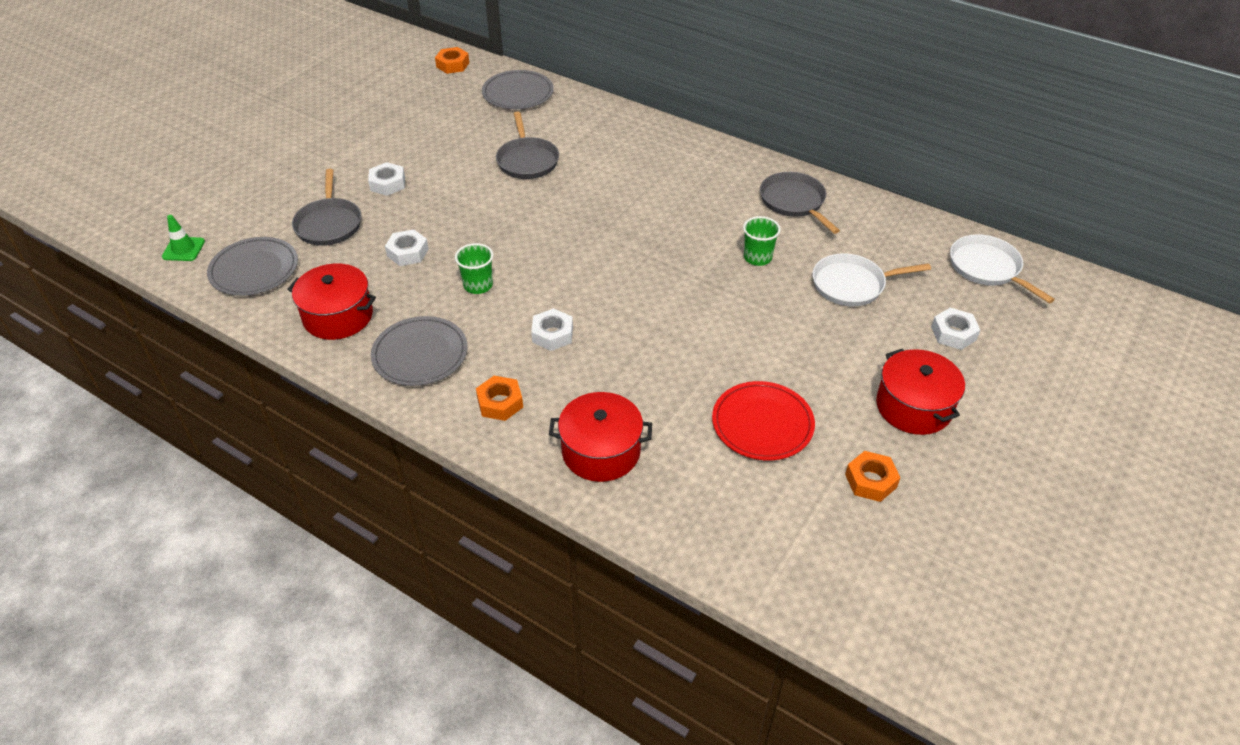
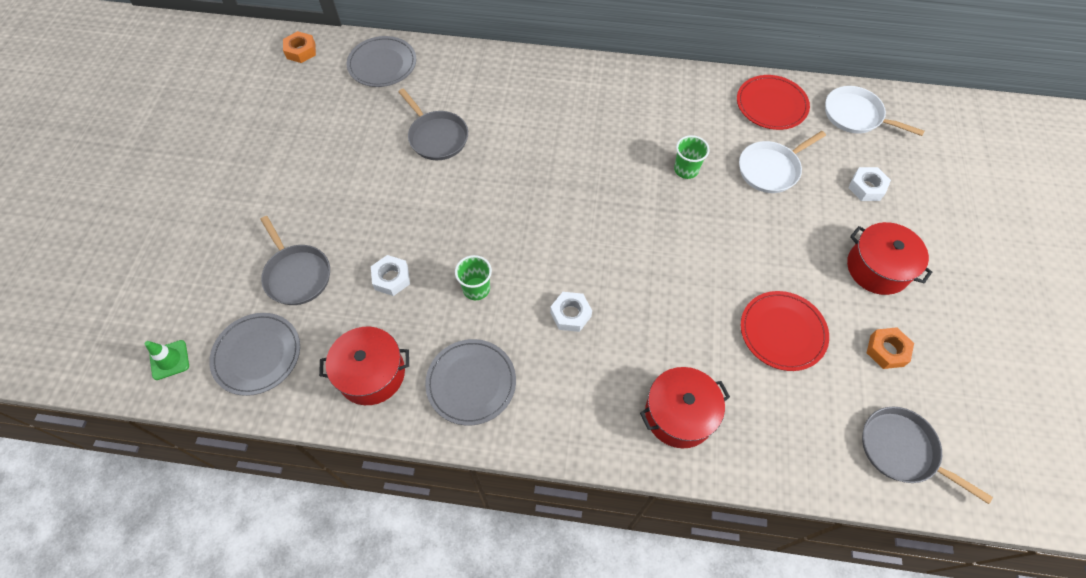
camera: 25 degrees left, 15 degrees up
(387, 184) = (324, 208): white nut -> none
(500, 403) = (570, 403): orange nut -> none
(794, 202) = (681, 102): grey pan -> grey pan (901, 450)
(893, 231) = (771, 105): none -> red plate

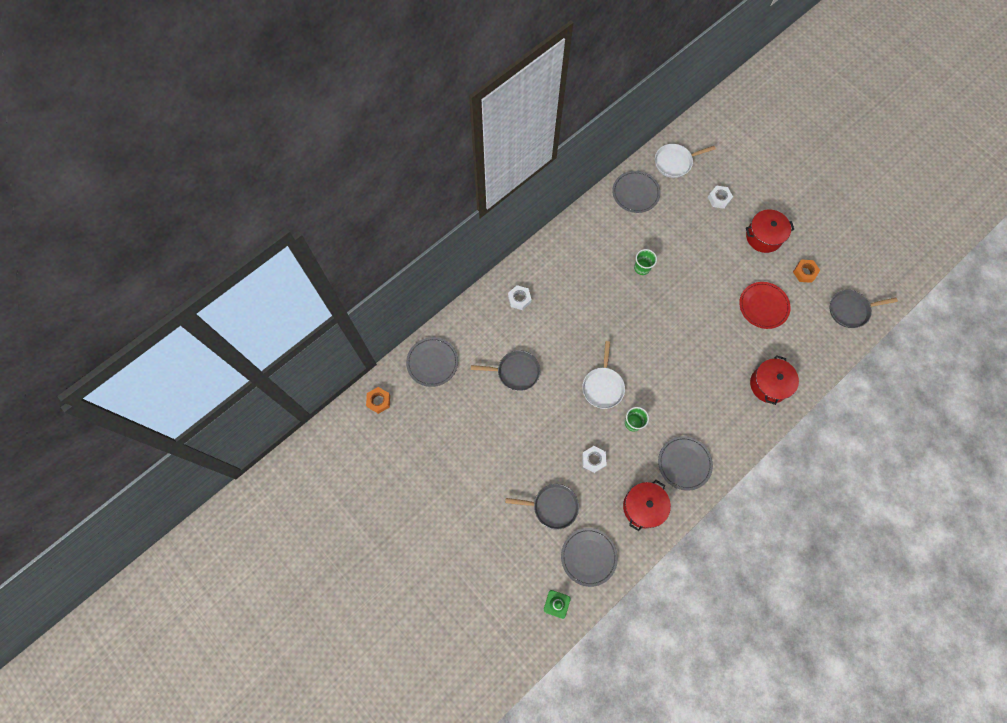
camera: 50 degrees left, 10 degrees up
(570, 314) = (682, 390): white nut -> white nut (519, 299)
(770, 169) = (674, 230): white pan -> white pan (603, 386)
(771, 105) = (635, 193): red plate -> grey plate

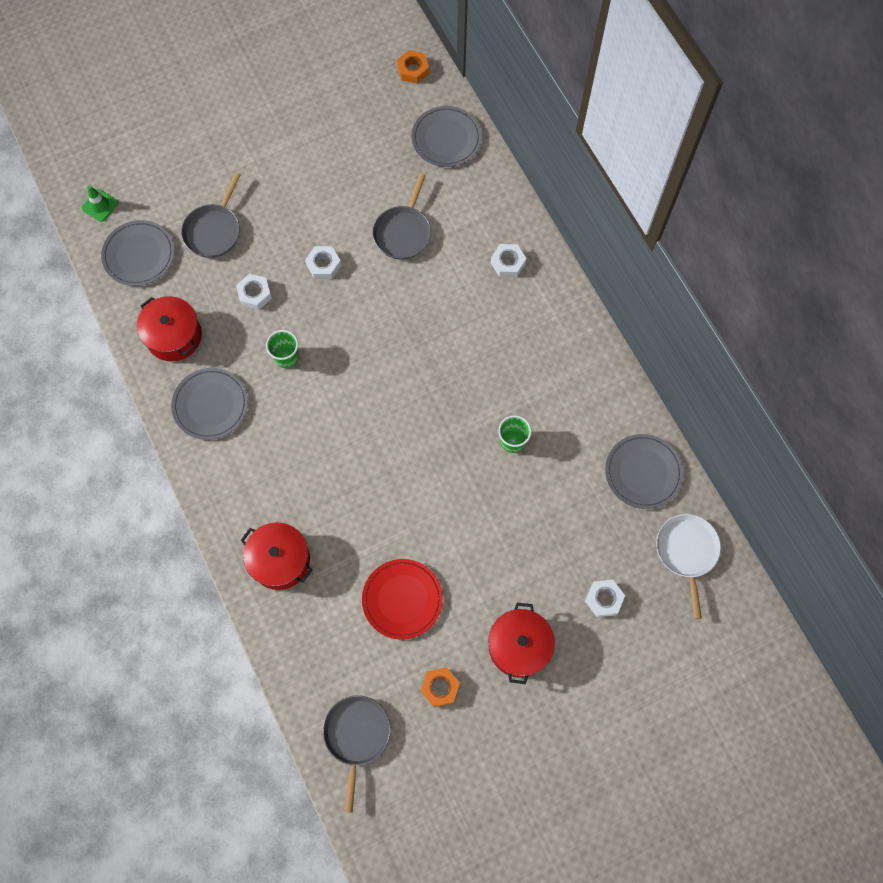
camera: 105 degrees right, 0 degrees up
(556, 418) = (323, 265): none -> white nut
(603, 386) = (349, 334): white pan -> none

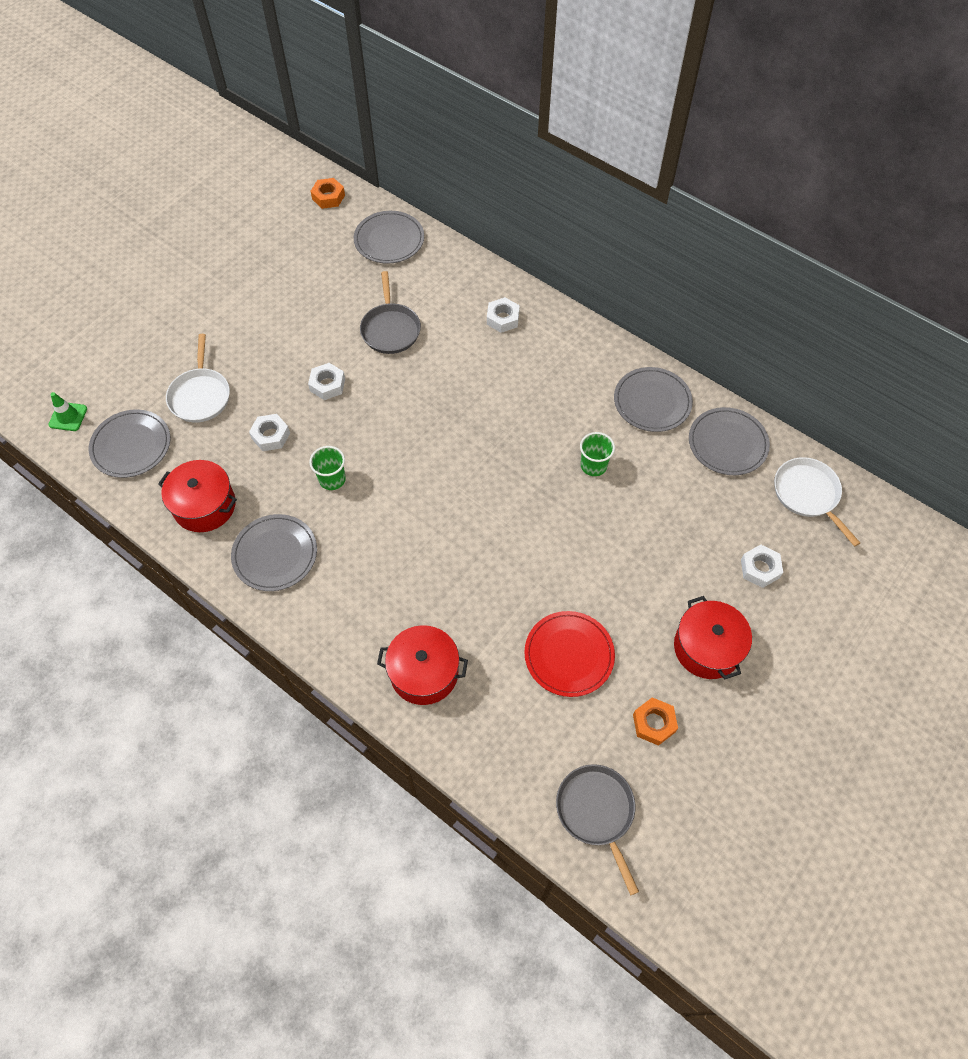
camera: 25 degrees left, 10 degrees down
(214, 231) = (200, 396): grey pan -> white pan
(598, 403) = (652, 402): none -> grey plate

